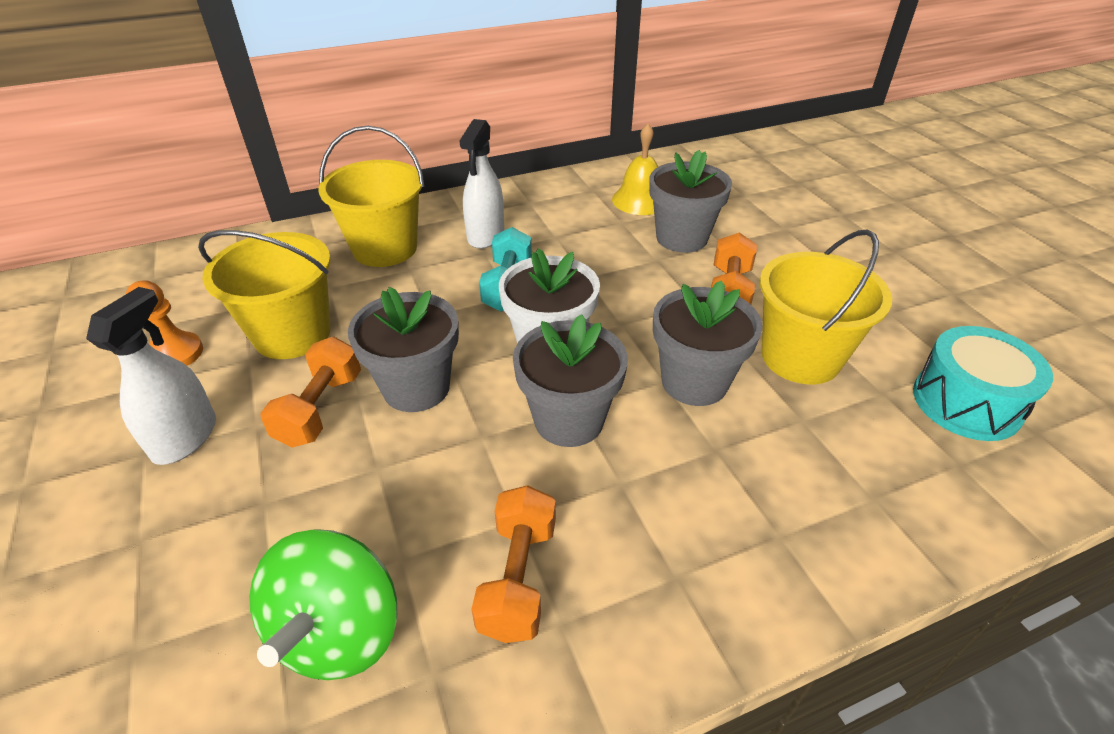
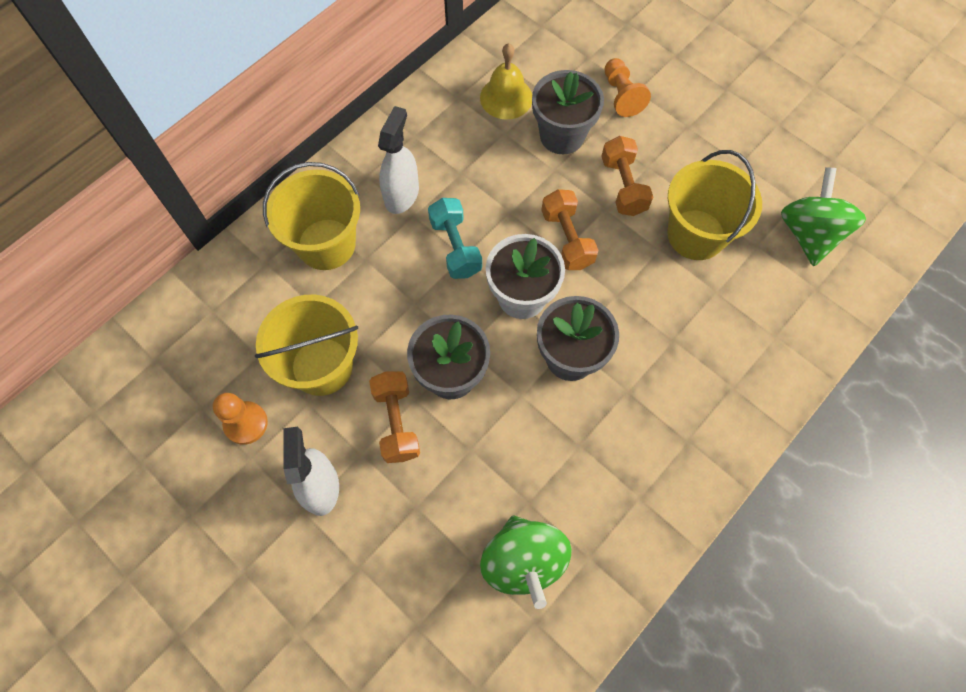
camera: 25 degrees left, 25 degrees up
(486, 235) = (401, 195): white spray bottle -> white spray bottle turned 150 degrees counterclockwise
(518, 578) = (602, 483): orange dumbbell -> orange dumbbell (567, 239)
(694, 382) = (636, 288): grey flower pot -> none
(766, 227) = (621, 95): none -> orange pawn
(966, 402) = (809, 233): turquoise drum -> green spinning top

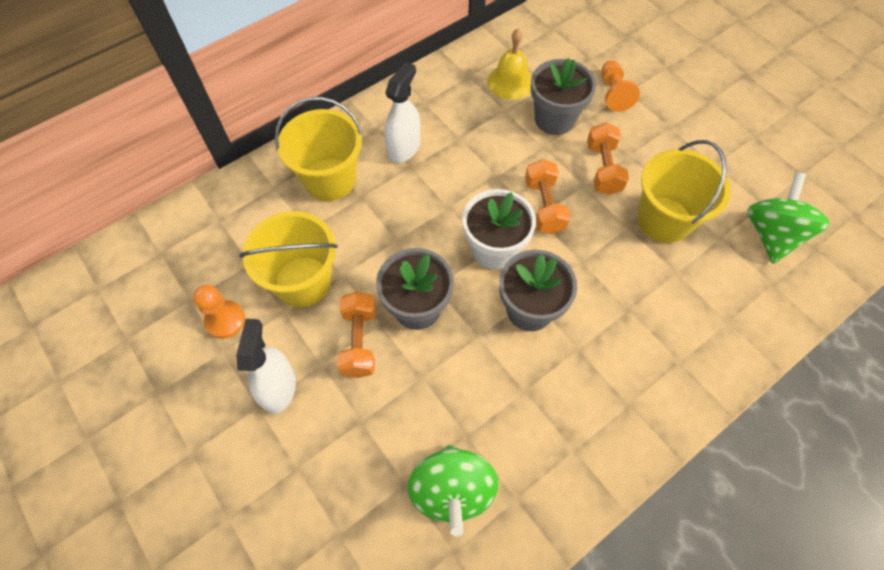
camera: 10 degrees right, 5 degrees down
(455, 247) = (442, 198): turquoise dumbbell -> none

